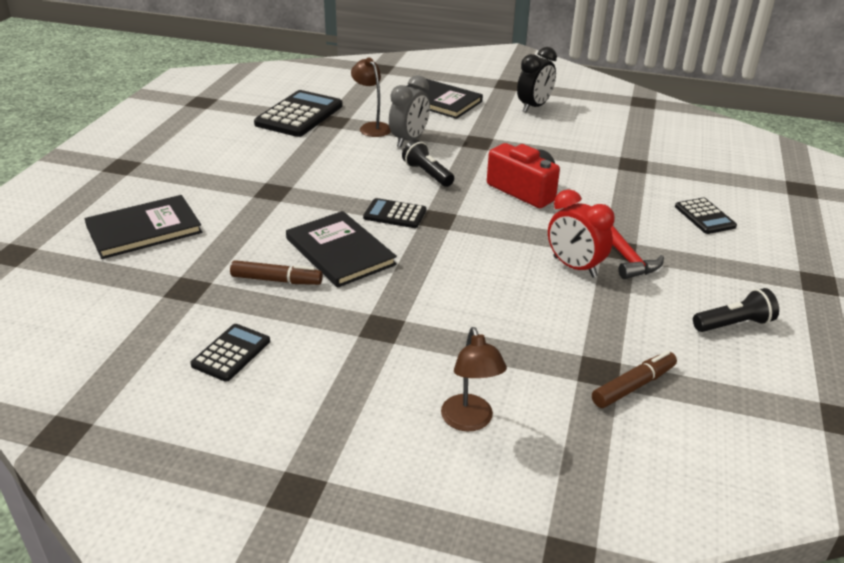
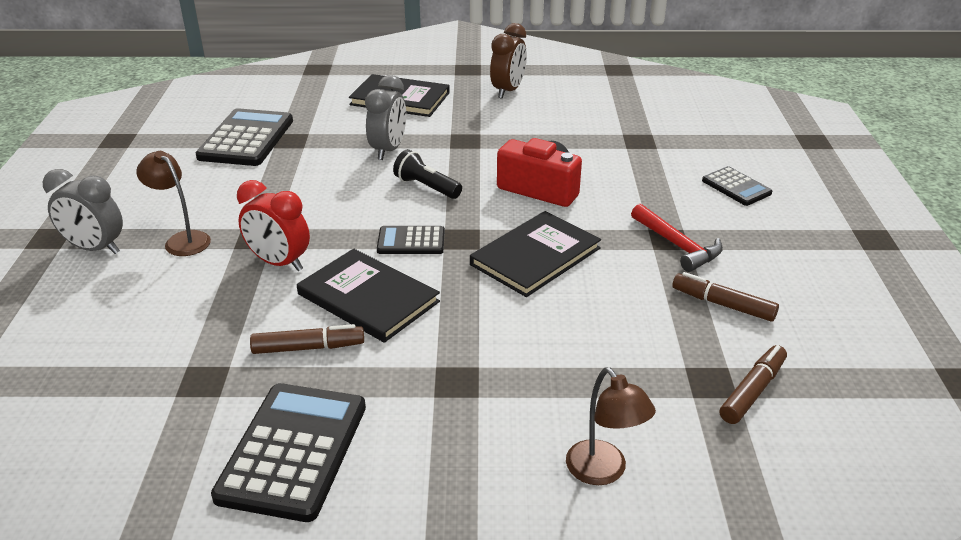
camera: 15 degrees left, 0 degrees up
(144, 229) = (114, 315): black book -> black book (535, 256)
(151, 179) = (95, 249): none -> grey clock
(231, 353) = (293, 451): black calculator -> black calculator, size x1.82
(372, 127) = (338, 141): brown lamp -> brown lamp (182, 240)
(534, 107) = (508, 91): black clock -> brown clock
(574, 267) = (632, 267): red clock -> red clock (279, 263)
(642, 311) = (723, 304): none -> brown marker
(734, 324) = (818, 300): black flashlight -> none

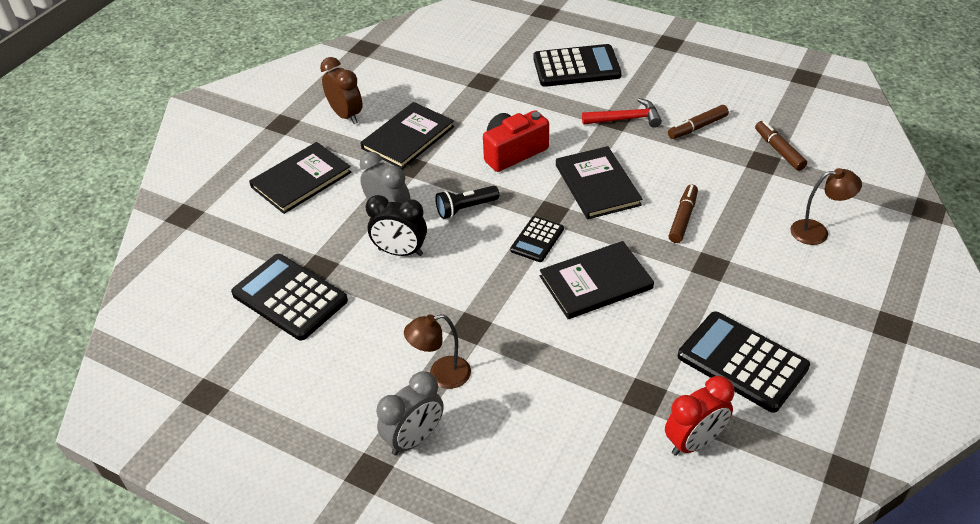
camera: 60 degrees left, 10 degrees up
(279, 263) = (518, 321): red clock -> red clock (694, 442)
(308, 348) = (637, 329): brown marker -> brown marker (683, 218)
(338, 171) = (400, 252): none -> black clock
(506, 128) = (408, 137): none -> black book
(736, 187) = (576, 67): black calculator -> black calculator, size x1.82

